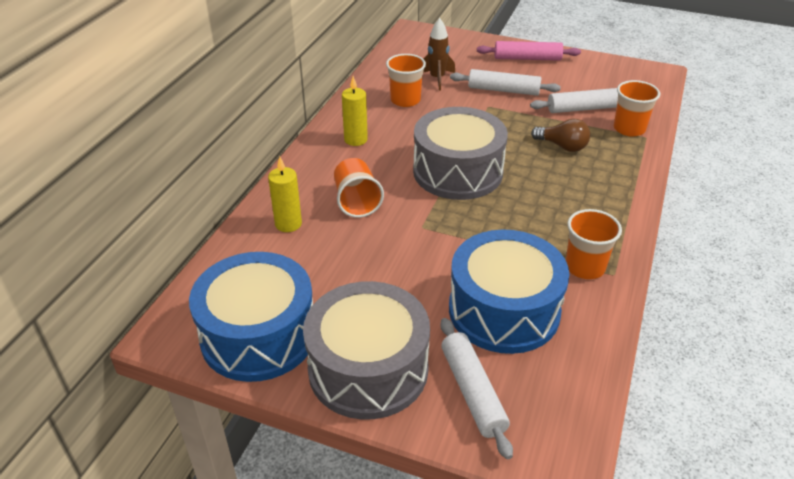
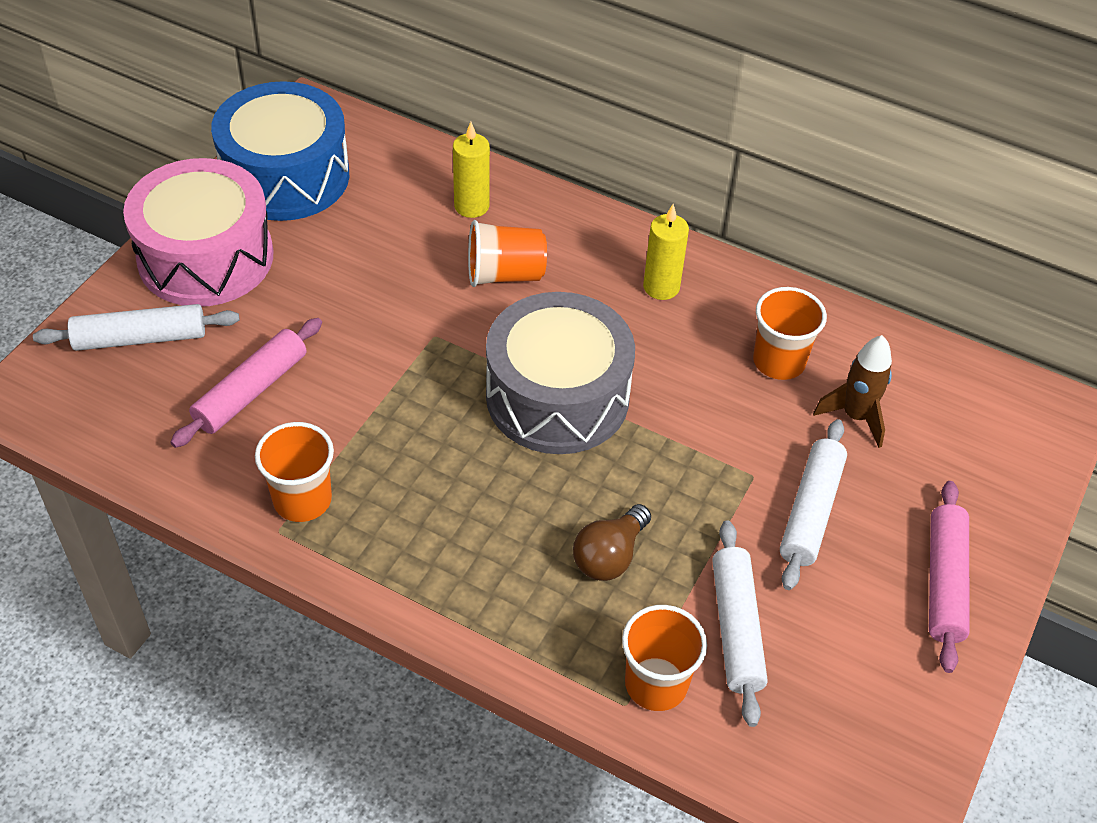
camera: 95 degrees right, 10 degrees up
(368, 369) = (206, 257): grey drum -> pink drum
(504, 310) = (251, 391): blue drum -> pink rolling pin

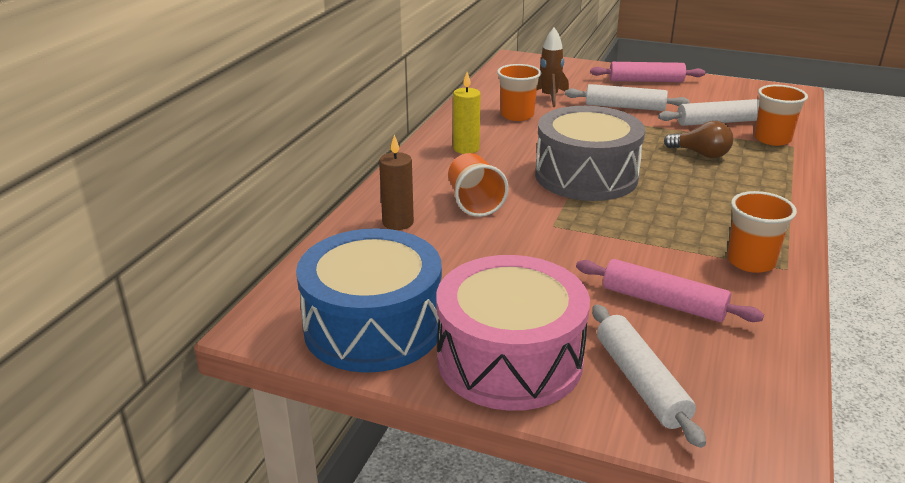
camera: 95 degrees left, 20 degrees down
(471, 206) = (398, 222): yellow candle -> brown candle

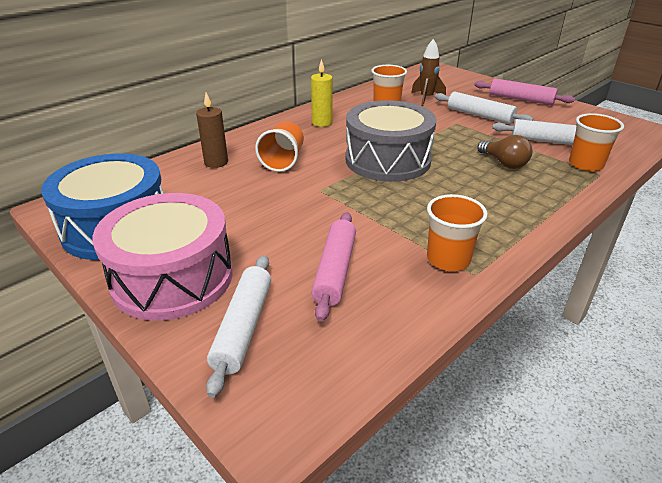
camera: 25 degrees right, 5 degrees up
(663, 302) = (335, 271): pink rolling pin -> pink rolling pin turned 45 degrees clockwise

